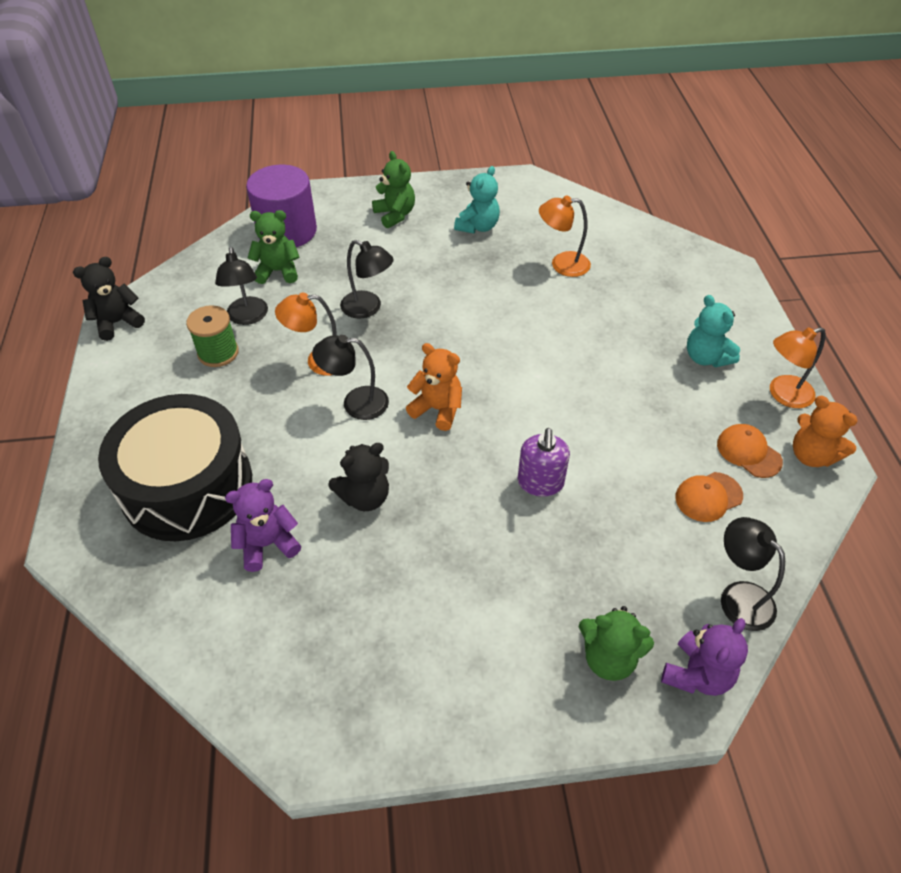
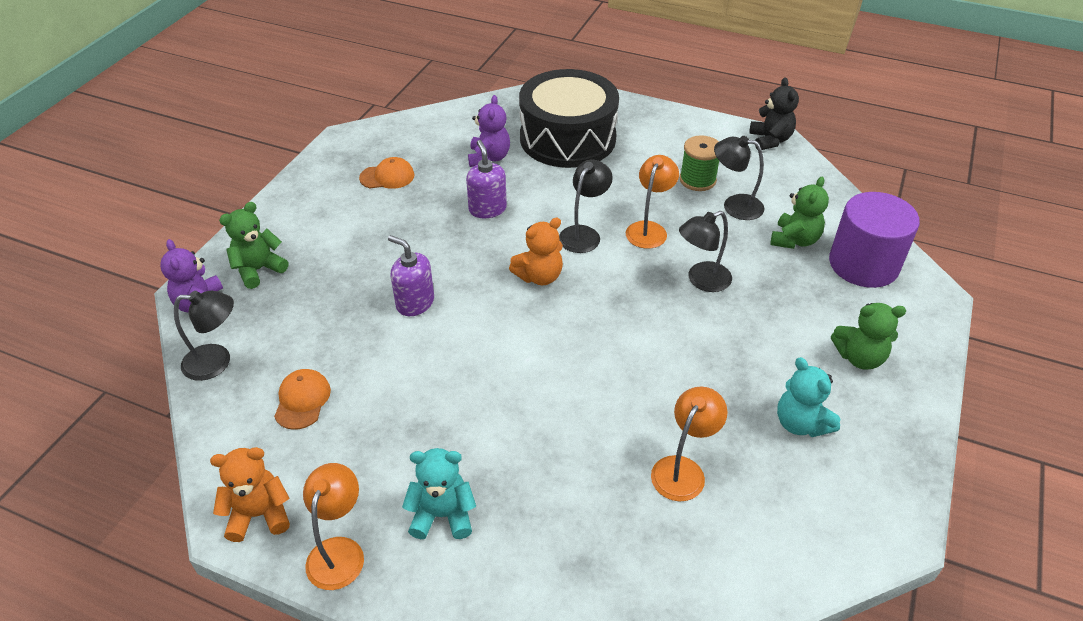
camera: 120 degrees right, 5 degrees down
(365, 497) = (487, 209): black teddy bear -> purple soap dispenser
(748, 452) = (310, 463): orange cap -> orange cap (387, 177)

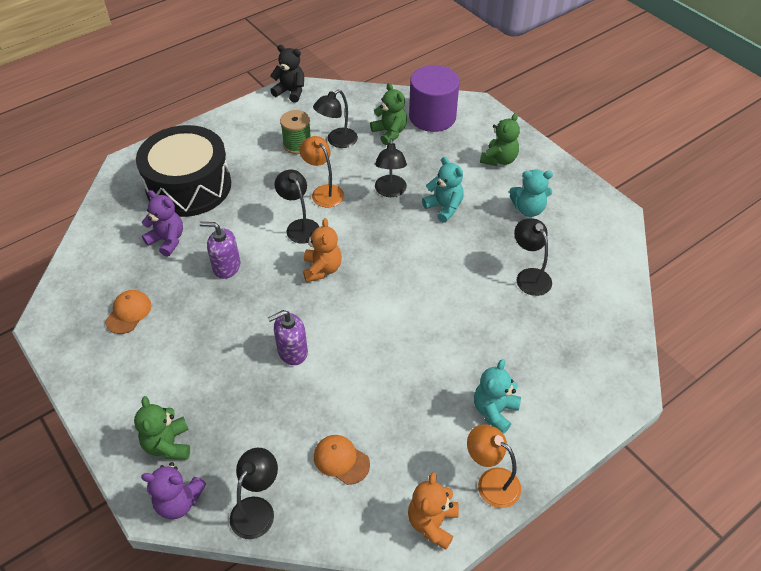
camera: 60 degrees left, 5 degrees up
(683, 469) = (529, 276): orange lamp -> black lamp
(722, 338) = (444, 207): none -> turquoise teddy bear

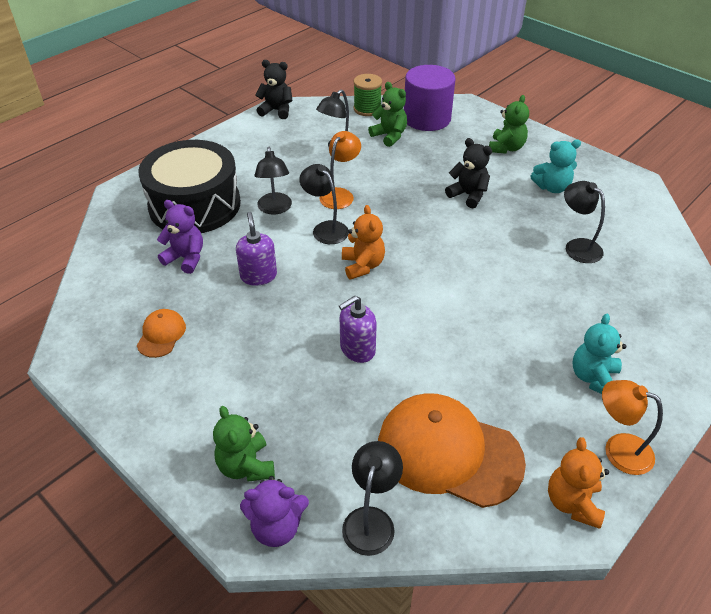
camera: 10 degrees left, 5 degrees down
(226, 267) = (258, 276): purple soap dispenser -> purple soap dispenser turned 75 degrees clockwise
(297, 144) = (298, 155): green spool -> green spool (367, 109)
(323, 192) = (340, 194): orange lamp -> orange lamp turned 75 degrees clockwise
(341, 460) = (448, 452): orange cap -> orange cap, size x2.17
(390, 191) = (408, 187): black lamp -> black lamp (275, 209)
(444, 207) = (468, 195): turquoise teddy bear -> black teddy bear

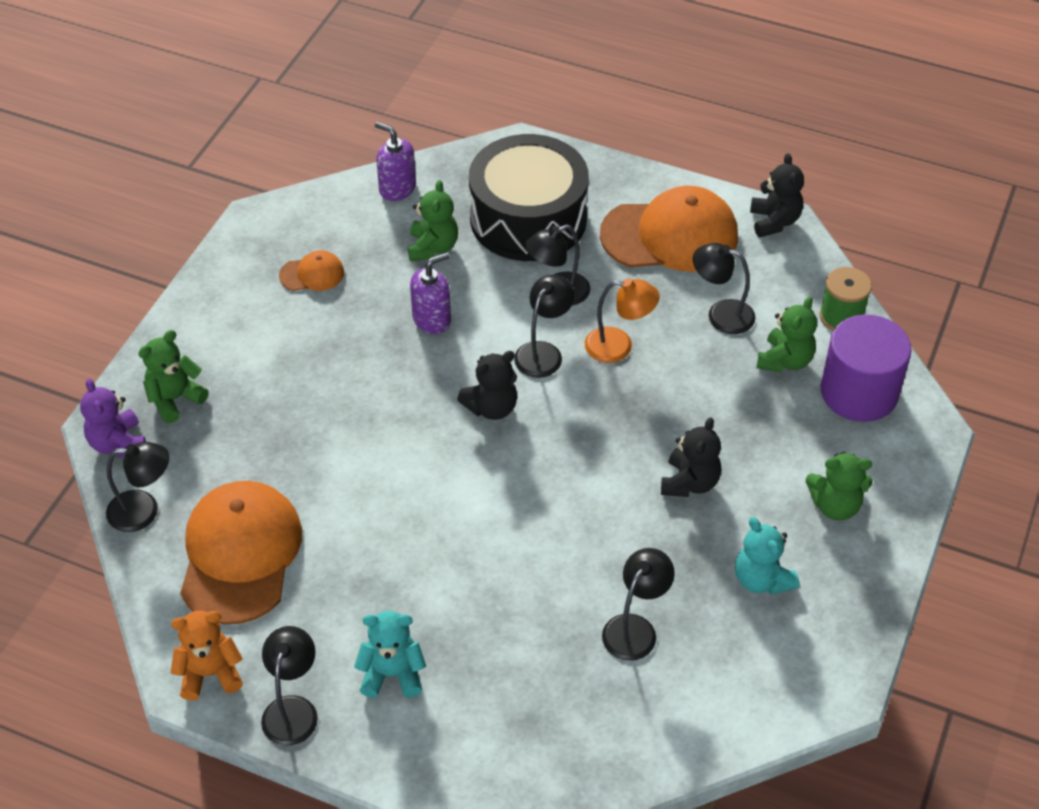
camera: 70 degrees right, 5 degrees up
(186, 258) = (432, 247): purple teddy bear -> green teddy bear
(258, 150) = (670, 235): none -> orange cap
(357, 349) = (353, 440): purple soap dispenser -> purple soap dispenser (397, 188)
(362, 265) = (491, 407): orange teddy bear -> black teddy bear
(618, 449) = (292, 709): orange lamp -> black lamp

